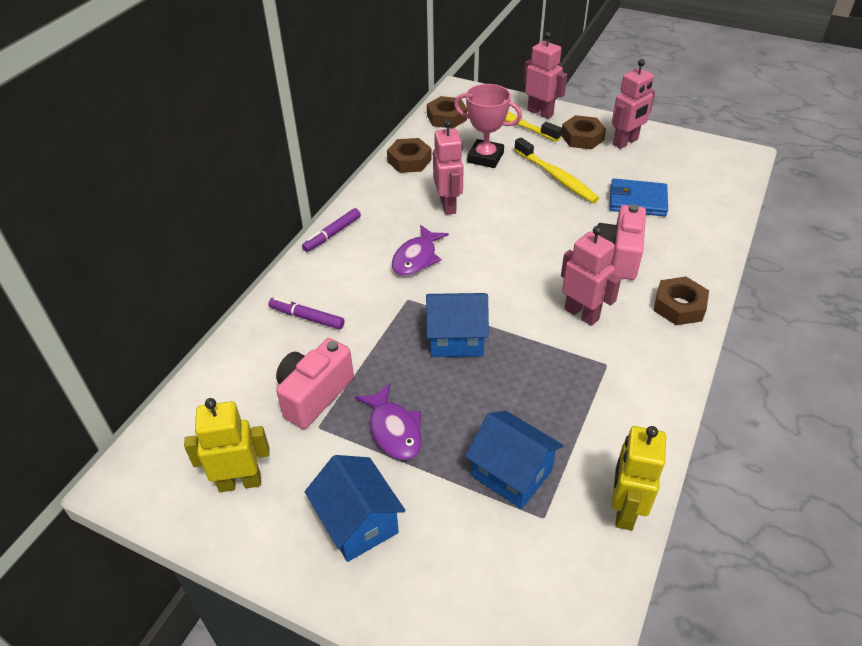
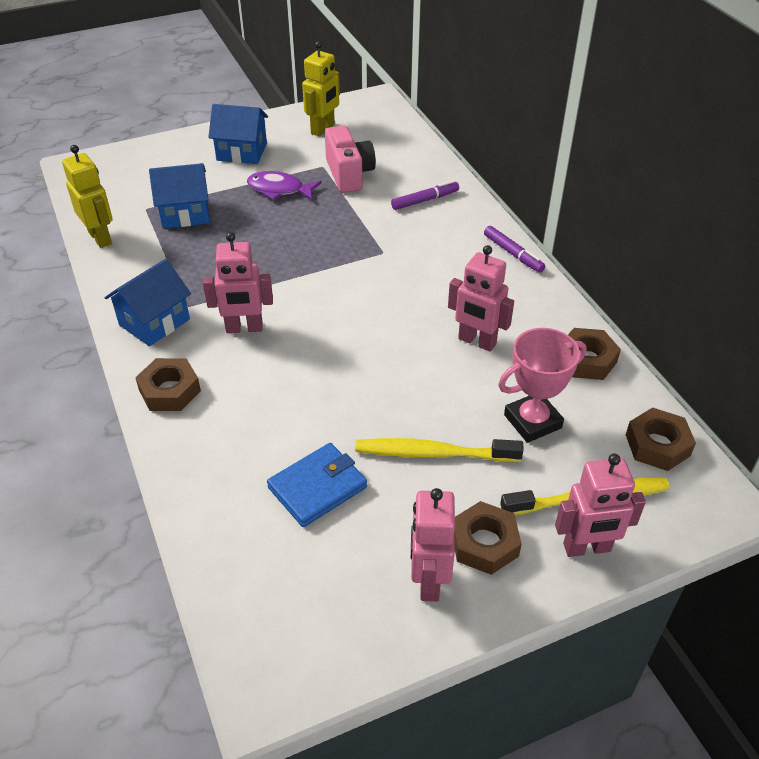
camera: 130 degrees right, 0 degrees up
(332, 234) = (513, 254): purple marker -> purple marker turned 150 degrees clockwise
(416, 258) = (425, 281): purple fish -> none
(456, 339) = (312, 252): blue house -> blue house (154, 322)
(618, 256) = (268, 402): pink camera -> none

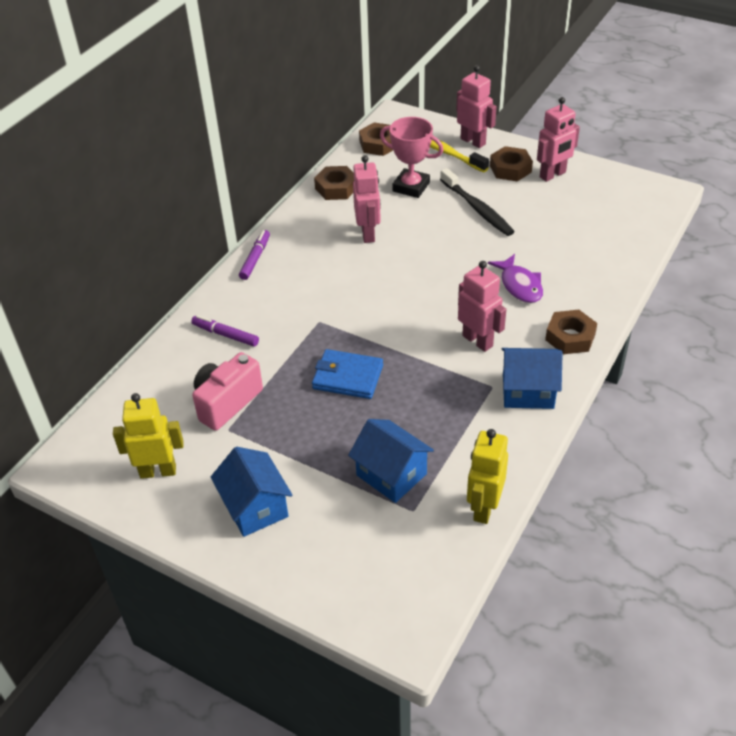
camera: 125 degrees left, 0 degrees up
(279, 189) = (293, 434): purple fish -> purple fish (519, 285)
(317, 487) = (552, 235): blue wallet -> blue wallet (348, 377)
(433, 453) = (477, 208): yellow toothbrush -> black toothbrush

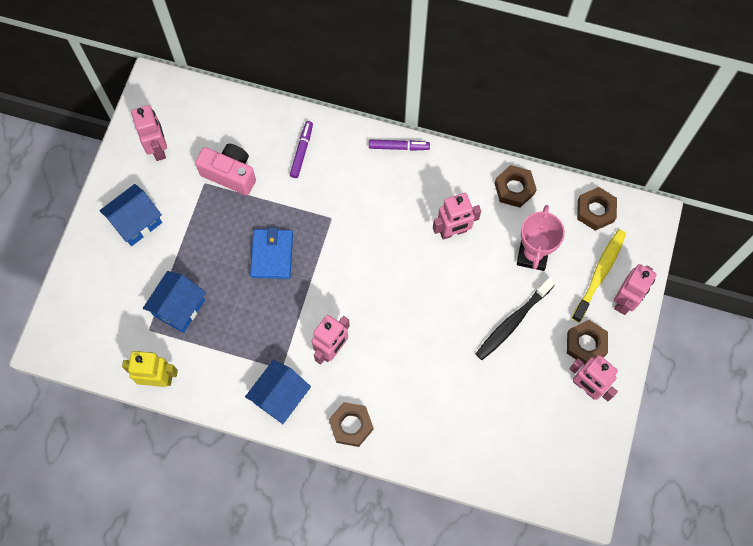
camera: 75 degrees right, 25 degrees up
(158, 471) = (158, 148): yellow robot -> pink robot
(519, 285) = (409, 375): purple fish -> none
(528, 391) = (280, 397): blue house -> blue house turned 45 degrees clockwise

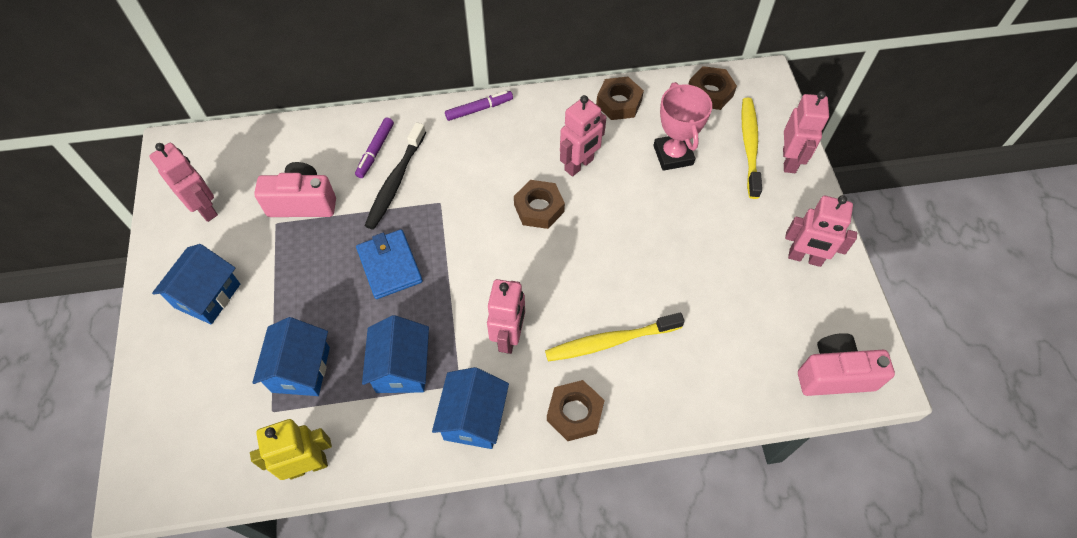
camera: 25 degrees left, 10 degrees down
(247, 338) = (402, 368): none -> blue house
(302, 151) = (375, 151): purple marker -> purple marker turned 150 degrees counterclockwise
(402, 385) = (610, 341): none -> yellow toothbrush
(513, 322) = (691, 226): black toothbrush -> black toothbrush (395, 182)
(552, 484) = (834, 375): none -> pink camera
(585, 344) = (778, 216): brown nut -> brown nut (539, 208)

